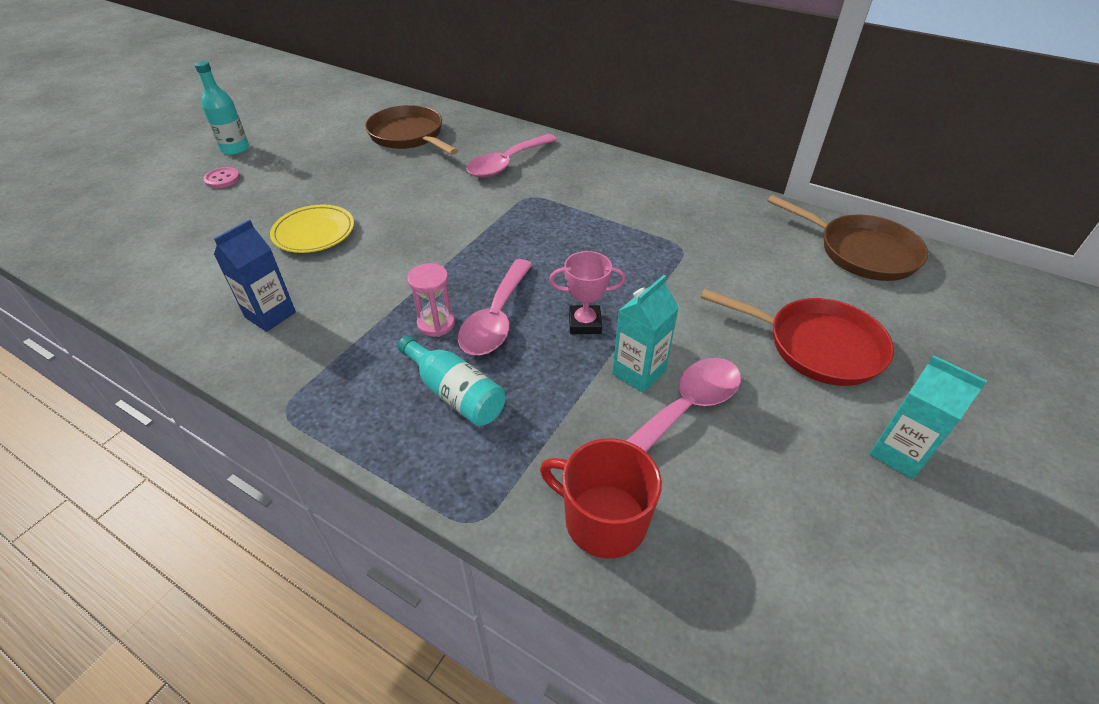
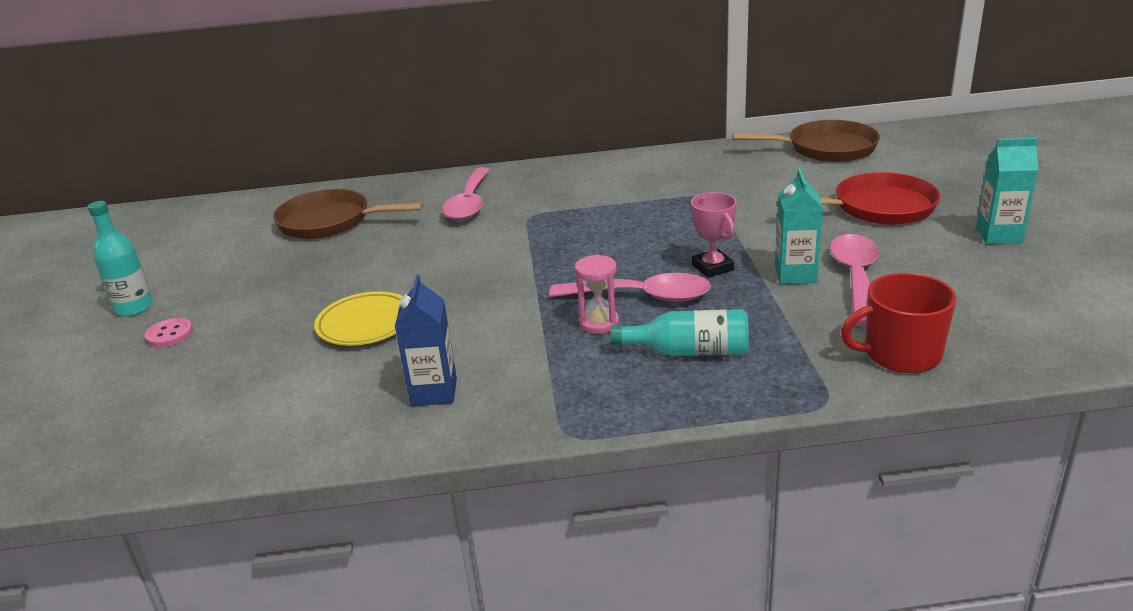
camera: 35 degrees left, 15 degrees down
(496, 318) = (641, 296): pink spoon -> pink spoon turned 60 degrees counterclockwise
(584, 323) = (712, 267): pink trophy -> pink trophy turned 75 degrees counterclockwise

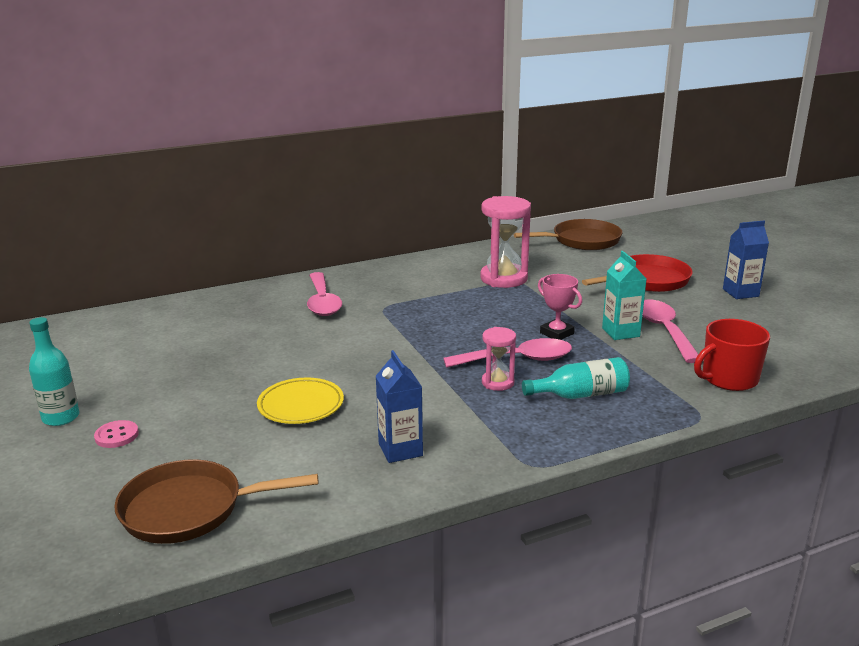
camera: 20 degrees left, 5 degrees down
(330, 222) = (204, 327): brown pan -> brown pan (190, 509)
(694, 191) = (504, 278): none -> pink hourglass
(999, 235) = (740, 293): turquoise carton -> blue carton

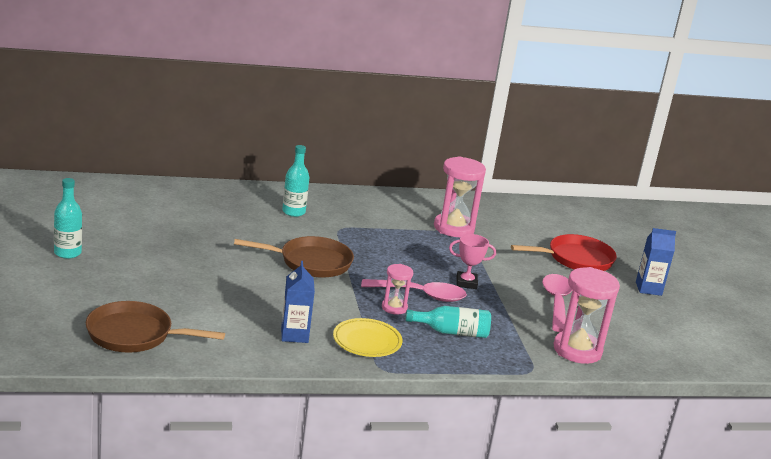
camera: 10 degrees right, 0 degrees up
(116, 436) = (102, 275): pink button -> none
(301, 405) = (239, 287): yellow plate -> yellow plate (367, 341)
(322, 302) = (293, 212): pink spoon -> turquoise bottle
(557, 333) = (466, 283): pink trophy -> pink trophy turned 60 degrees counterclockwise
(582, 241) = (546, 211): brown pan -> brown pan (310, 262)
(620, 332) = (519, 295): turquoise carton -> none
(728, 379) = (577, 350): red mug -> pink hourglass

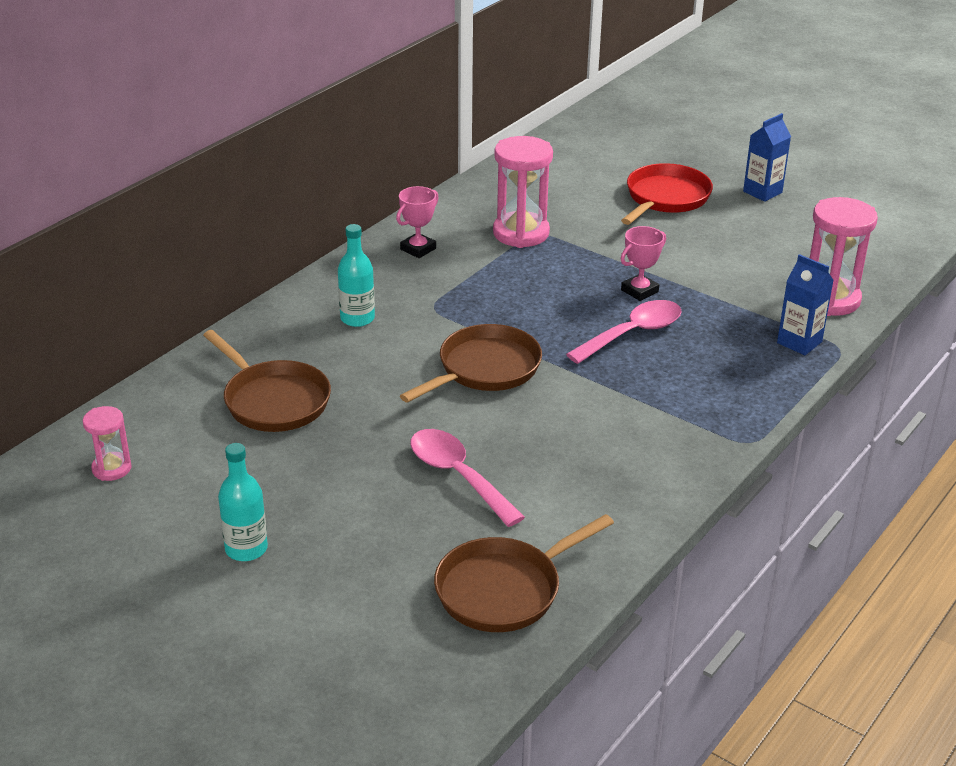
camera: 40 degrees left, 10 degrees up
(190, 216) = (273, 400): none -> brown pan
(294, 335) = (625, 466): blue carton -> blue carton (799, 342)
(367, 341) = (688, 422): yellow plate -> none
(384, 205) = (418, 249): none -> pink trophy
(394, 308) = (639, 366): pink hourglass -> pink hourglass (111, 469)
(452, 332) = (724, 356): turquoise bottle -> none
(556, 302) = (733, 259): pink spoon -> pink spoon (458, 476)

